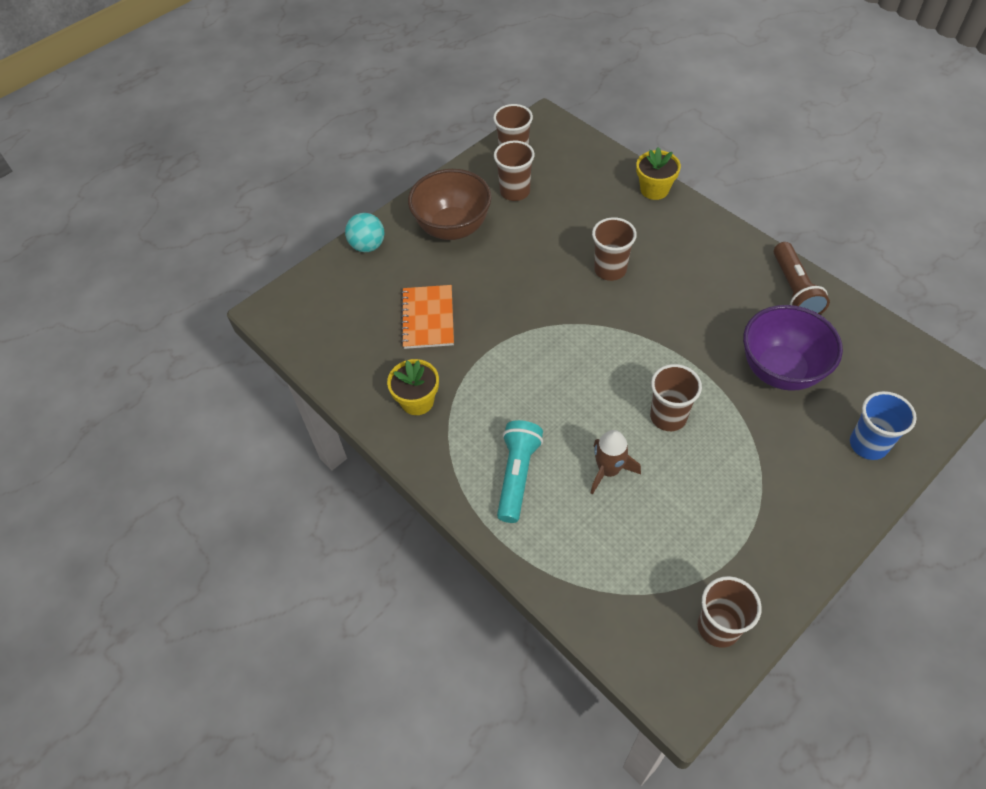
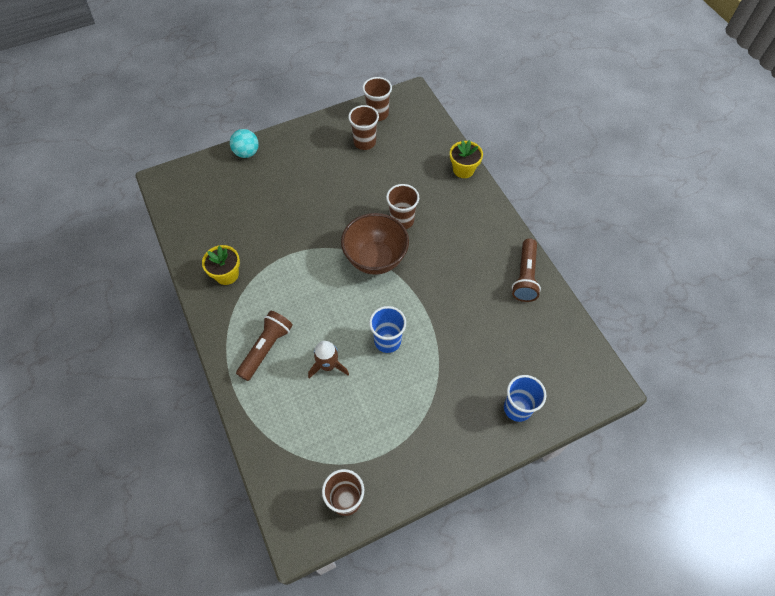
camera: 15 degrees right, 5 degrees up
(428, 318) = (261, 217): orange notebook -> none
(453, 228) = (309, 157): brown bowl -> brown bowl (375, 259)
(517, 475) = (266, 348): turquoise flashlight -> brown flashlight
(668, 417) = (387, 341): brown cup -> blue cup
(780, 370) = (483, 333): purple bowl -> none

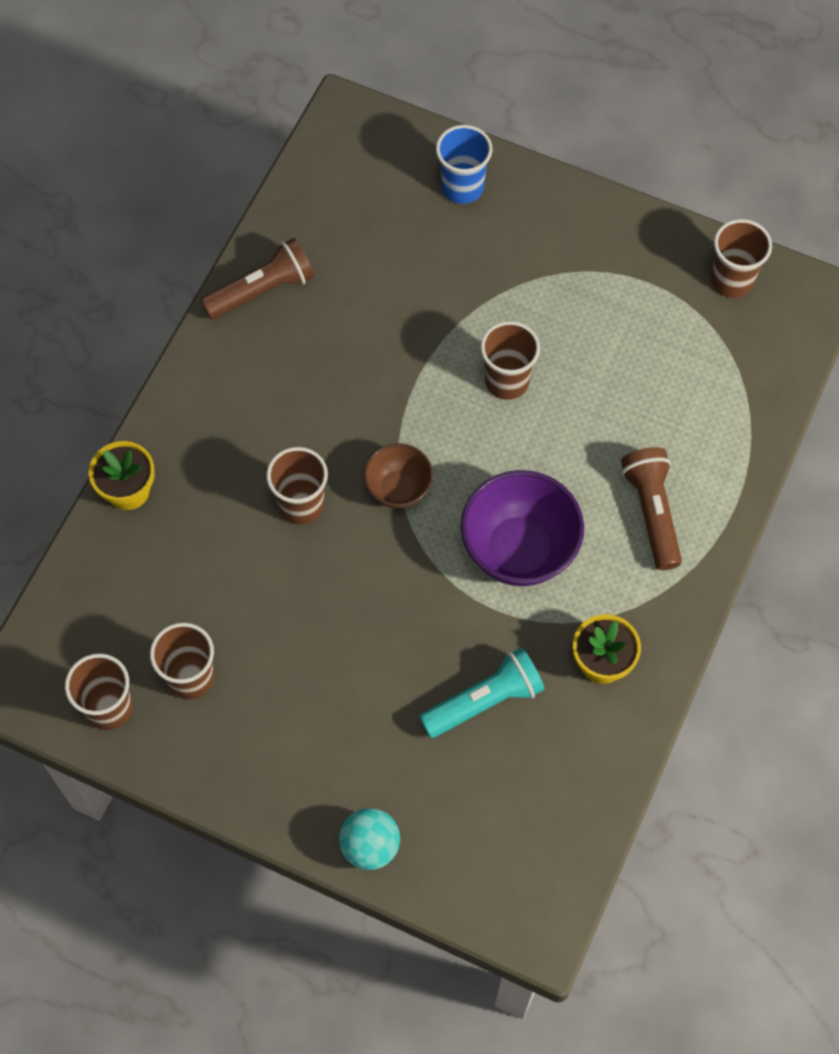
camera: 130 degrees left, 5 degrees up
(257, 223) = (484, 701): none -> turquoise flashlight
(266, 348) = (652, 512): brown flashlight -> brown flashlight turned 90 degrees clockwise
(303, 282) = (519, 550): none -> purple bowl
(328, 365) = (603, 422): brown rocket -> none
(375, 259) = (398, 489): brown bowl -> brown bowl, size x0.58
(387, 341) = (507, 381): blue cup -> brown cup

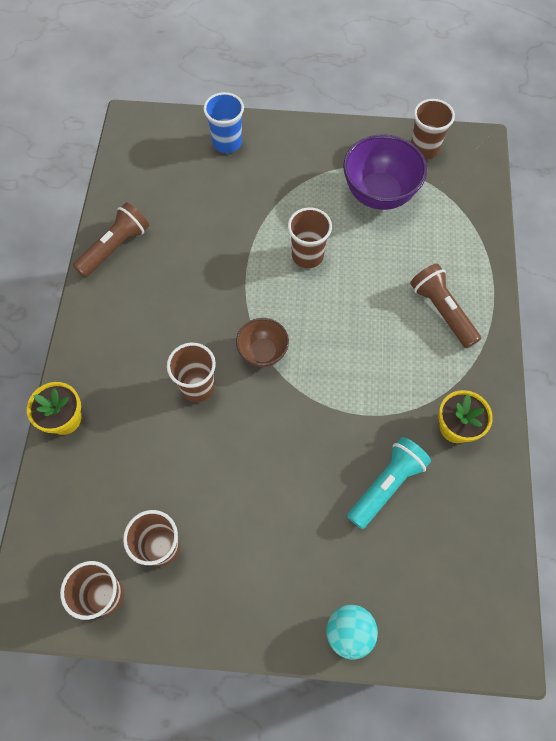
camera: 20 degrees left, 0 degrees up
(519, 550) = (364, 367): purple bowl -> purple bowl (379, 194)

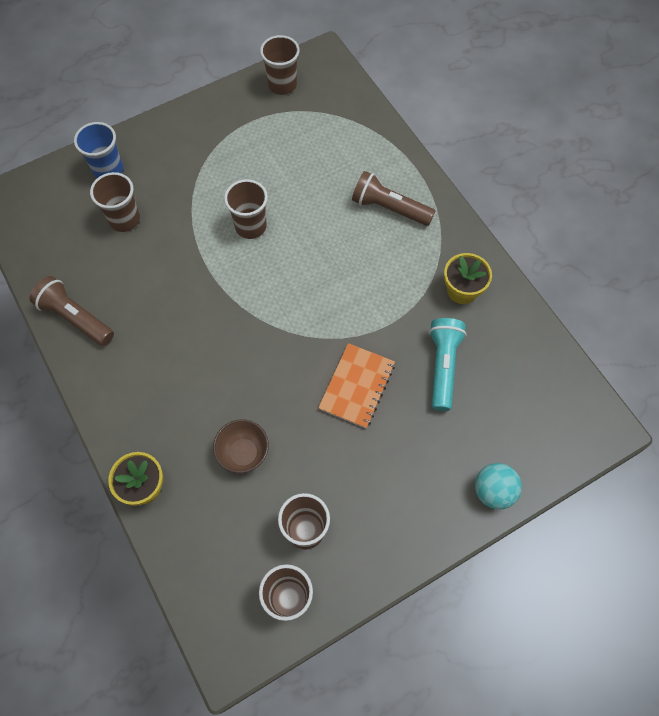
camera: 35 degrees left, 0 degrees up
(115, 247) = (75, 318): brown flashlight -> brown flashlight turned 60 degrees counterclockwise
(197, 386) = (239, 387): brown cup -> brown cup (124, 219)
(263, 352) = (272, 326): brown bowl -> brown bowl (243, 453)
(296, 451) = (357, 386): none -> orange notebook
(379, 194) = (272, 142): purple bowl -> none

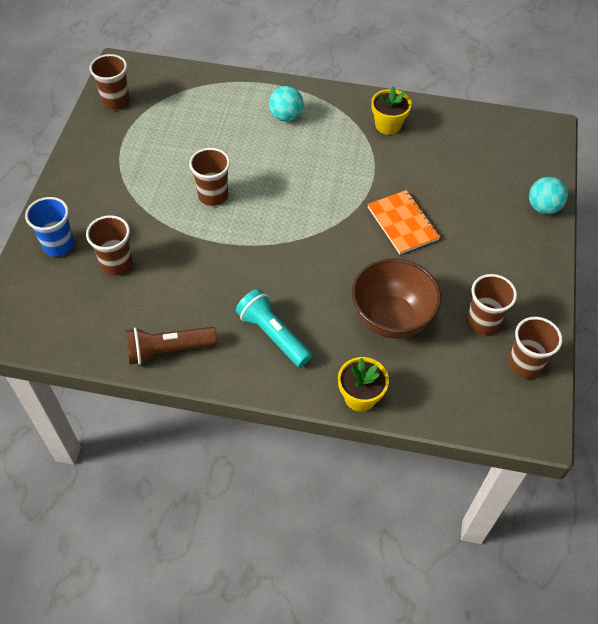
camera: 50 degrees left, 10 degrees down
(243, 453) = (391, 319): brown bowl -> brown bowl, size x1.72
(389, 208) = (286, 116): brown flashlight -> turquoise ball
(443, 366) = (433, 171): turquoise flashlight -> turquoise flashlight (273, 335)

